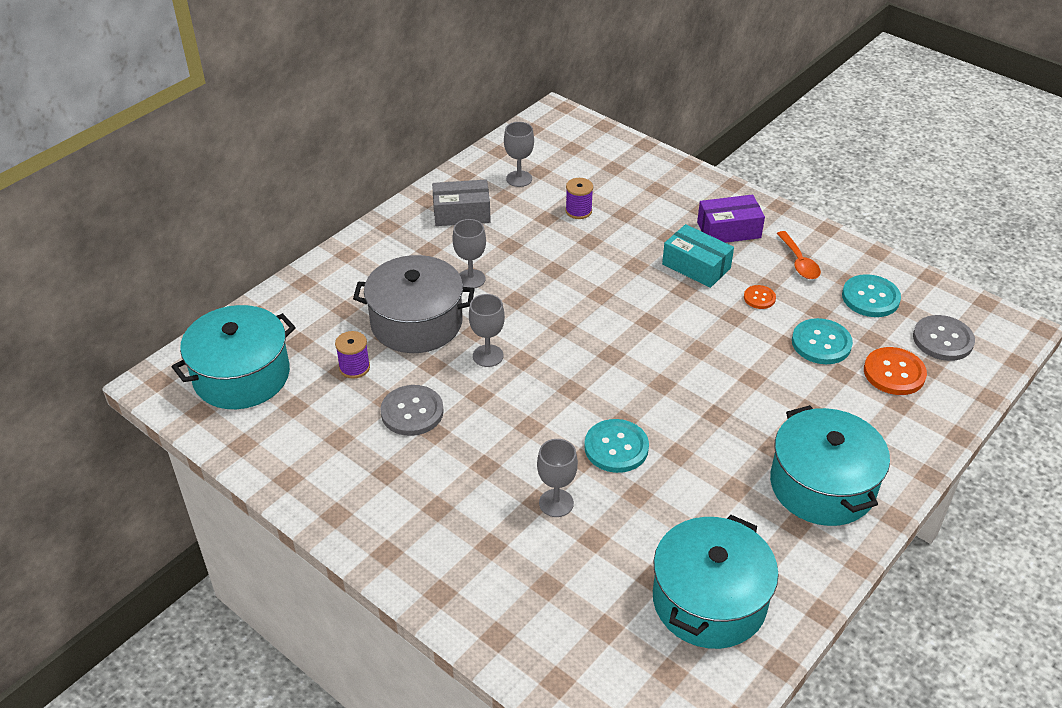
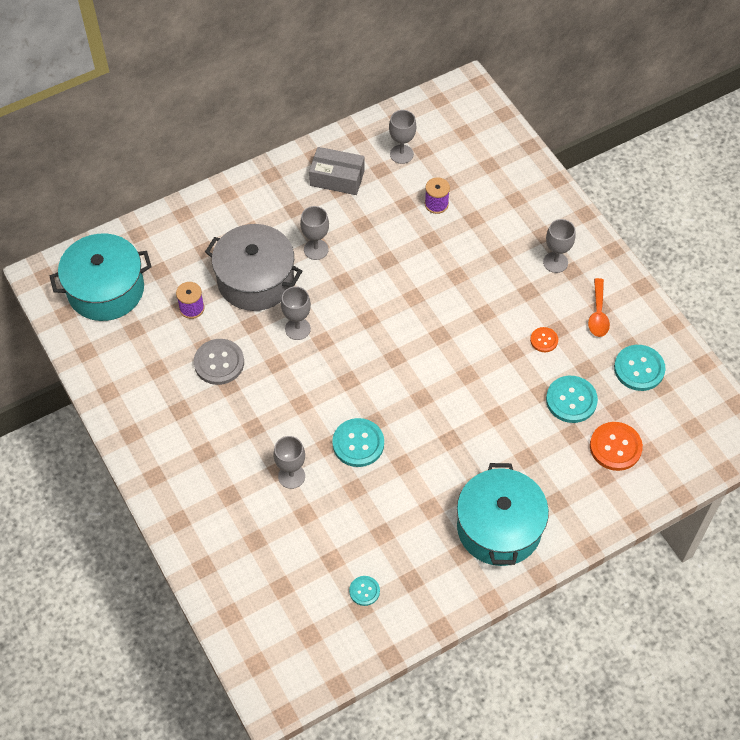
camera: 20 degrees right, 15 degrees up
(696, 266) = (507, 292): turquoise box -> none
(709, 600) = (364, 591): turquoise pot -> turquoise button
(728, 230) = (555, 262): purple box -> grey goblet
(943, 340) = (676, 429): grey button -> none

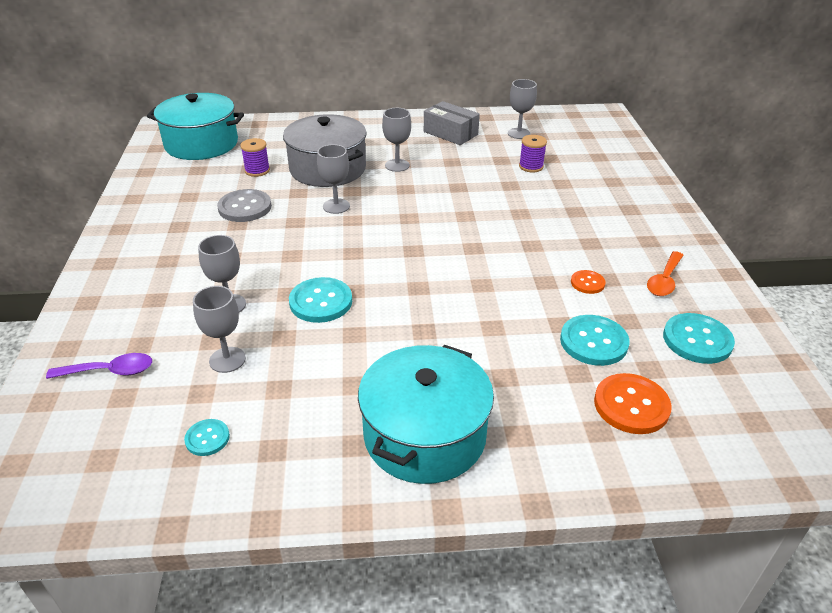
camera: 25 degrees right, 20 degrees down
(254, 571) = (110, 371): none -> purple spoon
(555, 262) = (633, 230): grey goblet -> grey goblet (227, 360)

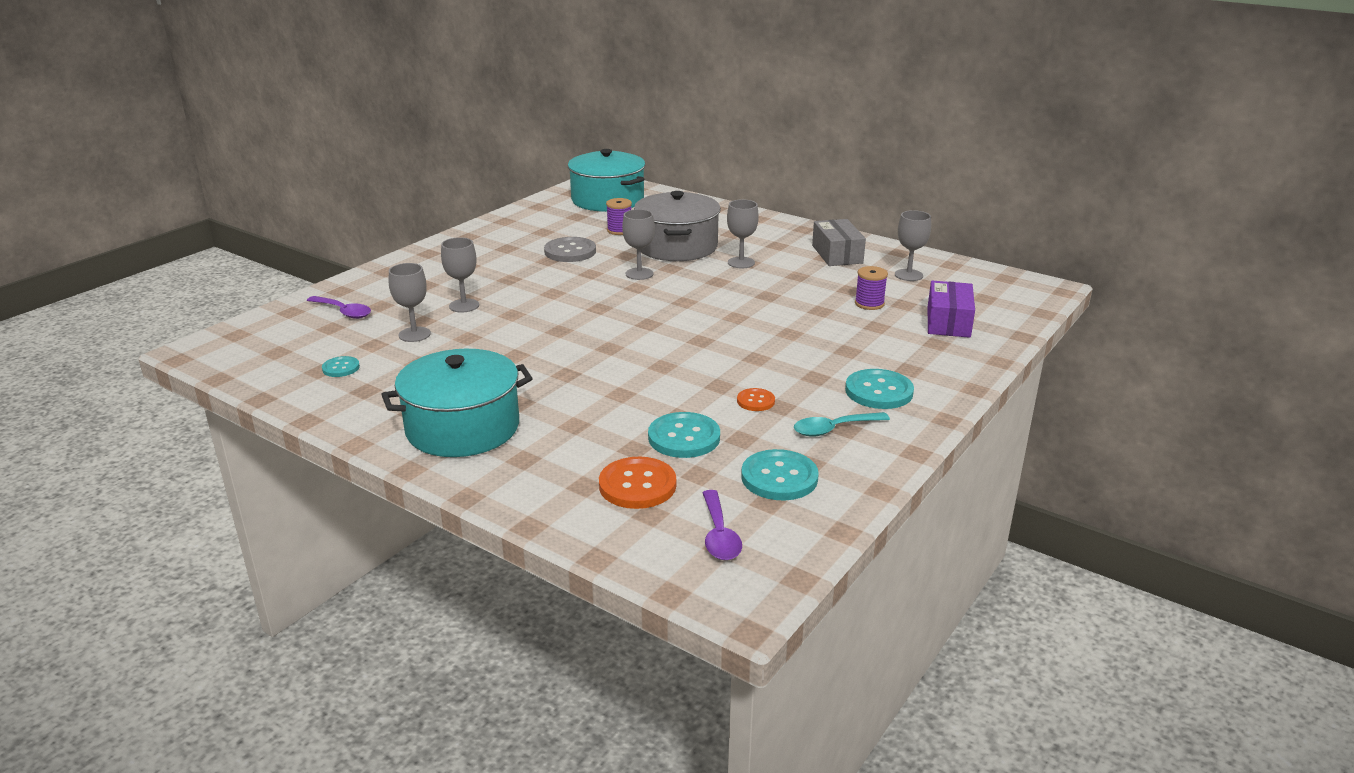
camera: 40 degrees right, 10 degrees down
(321, 302) = (525, 328): turquoise button -> turquoise button (879, 391)
(595, 161) = (948, 322): none -> purple box
(664, 280) = (833, 429): orange spoon -> turquoise spoon
(741, 413) = (719, 535): none -> purple spoon

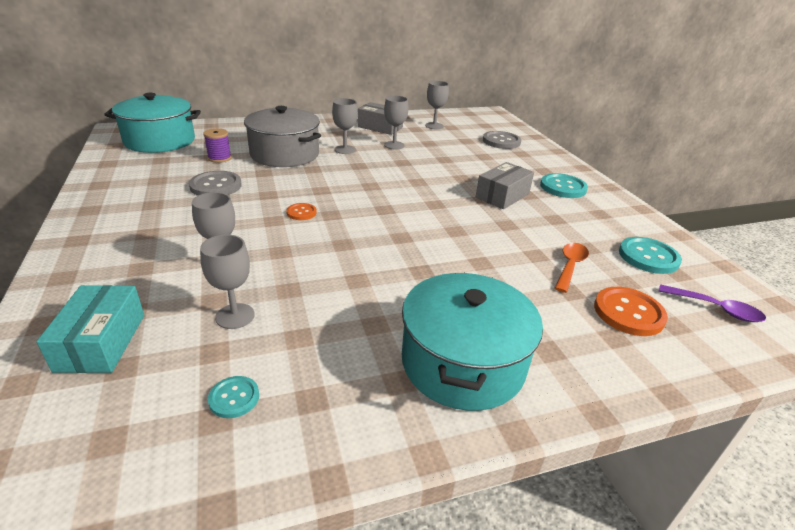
camera: 55 degrees left, 5 degrees up
(344, 312) = (101, 342): purple spoon -> turquoise box
(639, 274) = (302, 180): grey goblet -> grey goblet (394, 145)
(684, 437) = (570, 266): turquoise button -> orange spoon
(755, 401) = (541, 223): orange button -> orange button (301, 212)
(785, 365) = (502, 196): none -> grey box
(833, 429) = (598, 217): turquoise spoon -> none
(869, 304) = (454, 146): purple spool -> none
(948, 322) = (501, 141): purple box -> grey button

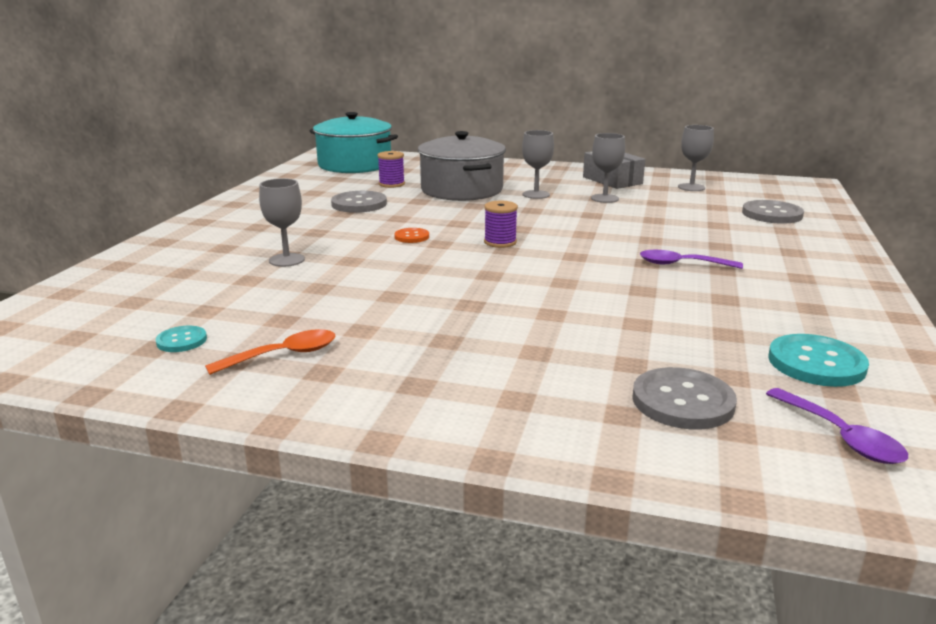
camera: 35 degrees right, 10 degrees down
(101, 342) = (140, 284): turquoise box -> none
(235, 316) = (251, 293): grey goblet -> none
(373, 203) = (500, 242): none -> purple spool
(462, 362) = (404, 379): turquoise pot -> none
(502, 196) = (681, 264): grey box -> purple spoon
(563, 187) = (794, 272): turquoise button -> none
(570, 266) = (669, 343): orange spoon -> orange spoon (283, 355)
(628, 313) = (682, 401): orange button -> grey button

